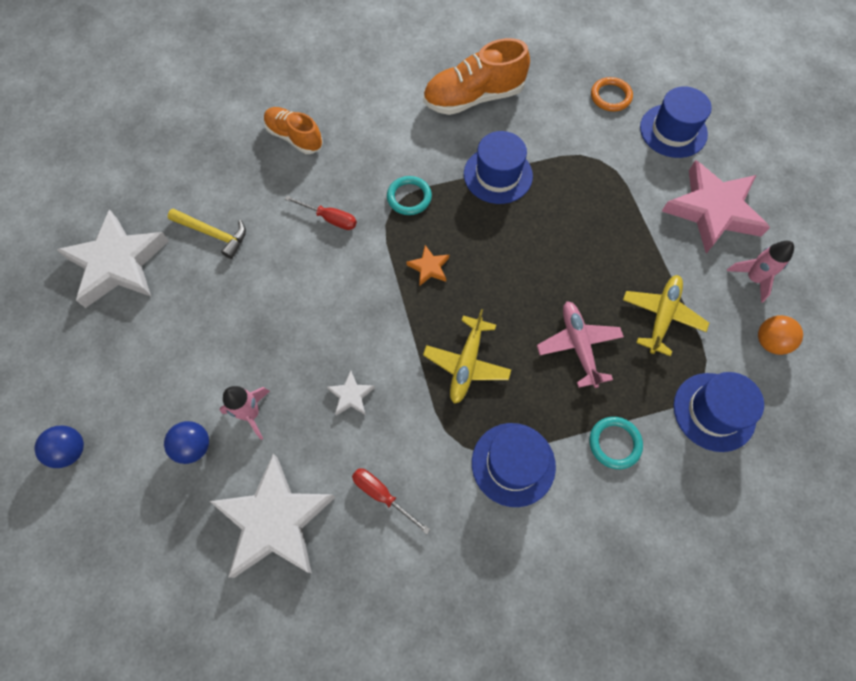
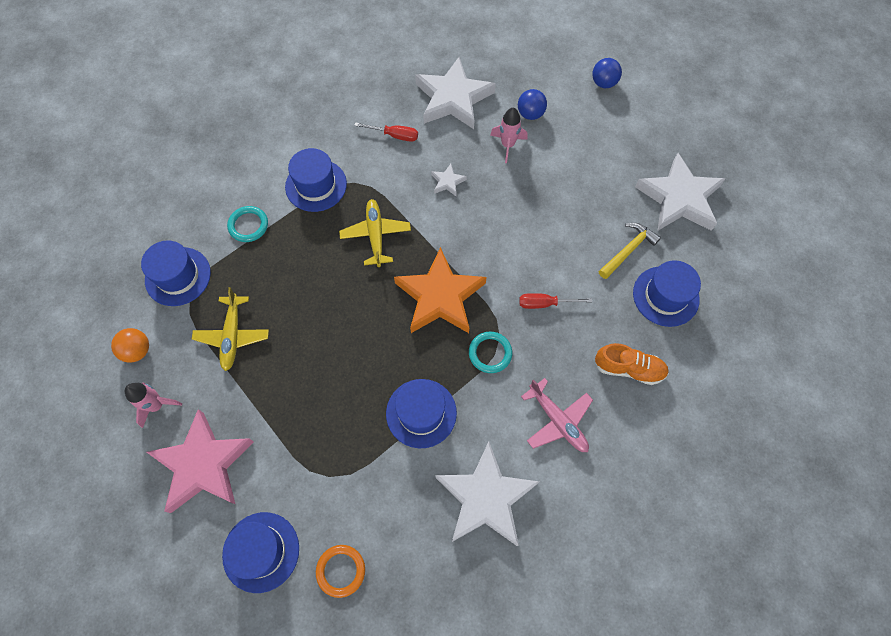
camera: 155 degrees right, 0 degrees up
(213, 234) = (628, 250): yellow hammer -> yellow hammer turned 135 degrees clockwise
(214, 179) = (665, 296): none -> blue hat
(429, 267) = (440, 296): orange star -> orange star, size x2.36
(473, 98) = (486, 498): orange shoe -> white star
(578, 345) = (295, 283): pink plane -> pink plane (558, 421)

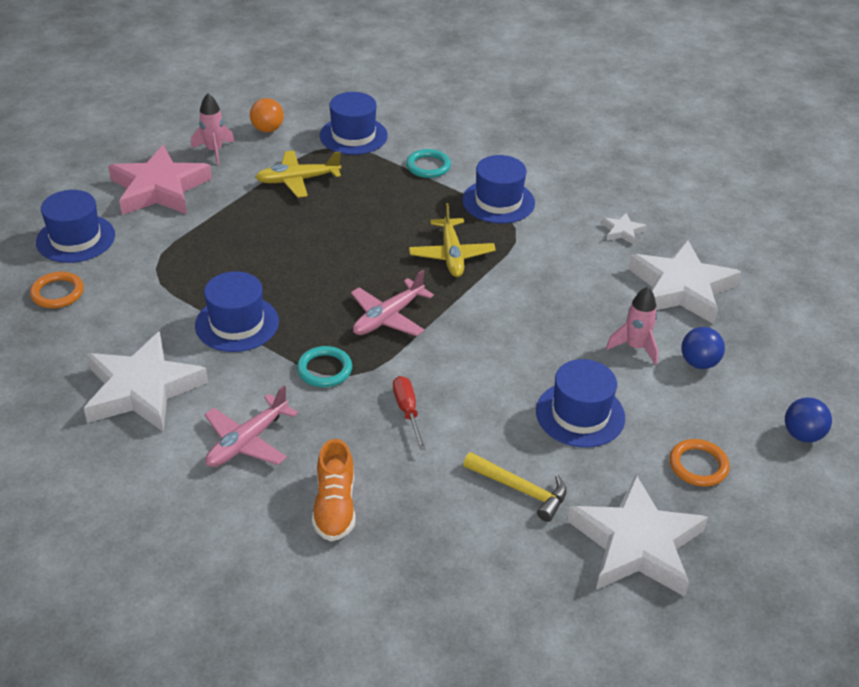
camera: 75 degrees right, 25 degrees down
(375, 235) = (451, 255): yellow plane -> yellow plane turned 105 degrees clockwise
(394, 135) = (597, 248): red screwdriver -> none
(440, 296) = (388, 317): orange star -> pink plane
(448, 182) = (551, 301): white star -> white star (622, 231)
(621, 145) = (698, 465): none -> orange ring
(665, 296) = (460, 539): blue hat -> blue hat (580, 414)

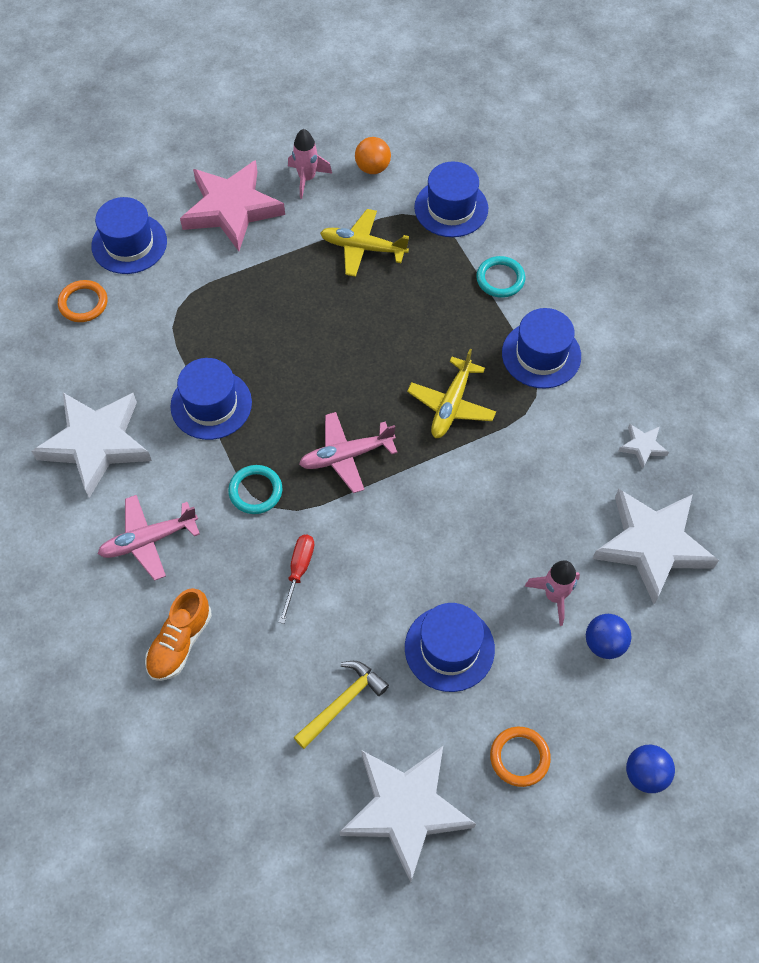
camera: 30 degrees right, 20 degrees up
(520, 490) = (342, 703): yellow hammer -> yellow hammer turned 105 degrees counterclockwise

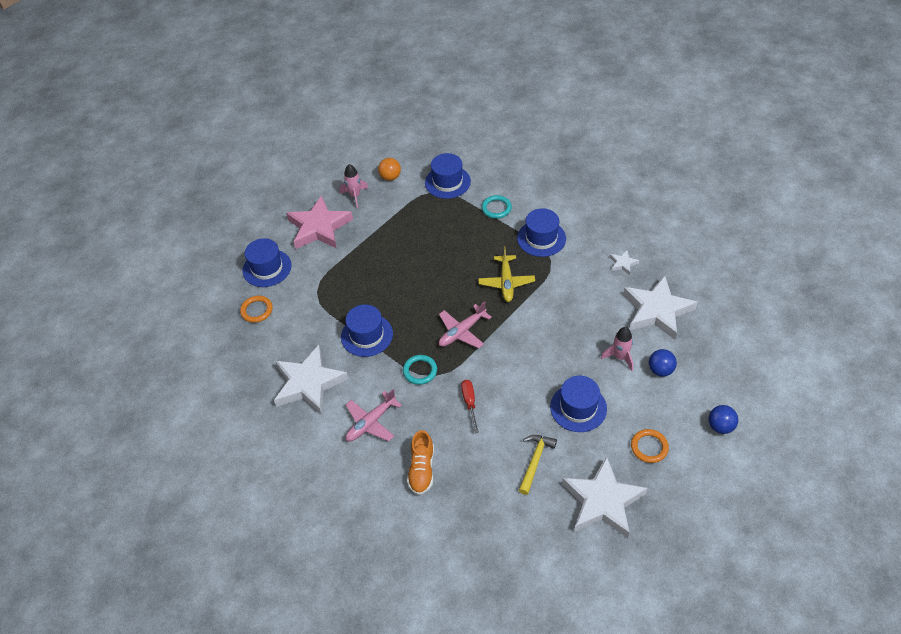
camera: 20 degrees left, 10 degrees down
(362, 248) = (408, 220): yellow plane -> none

